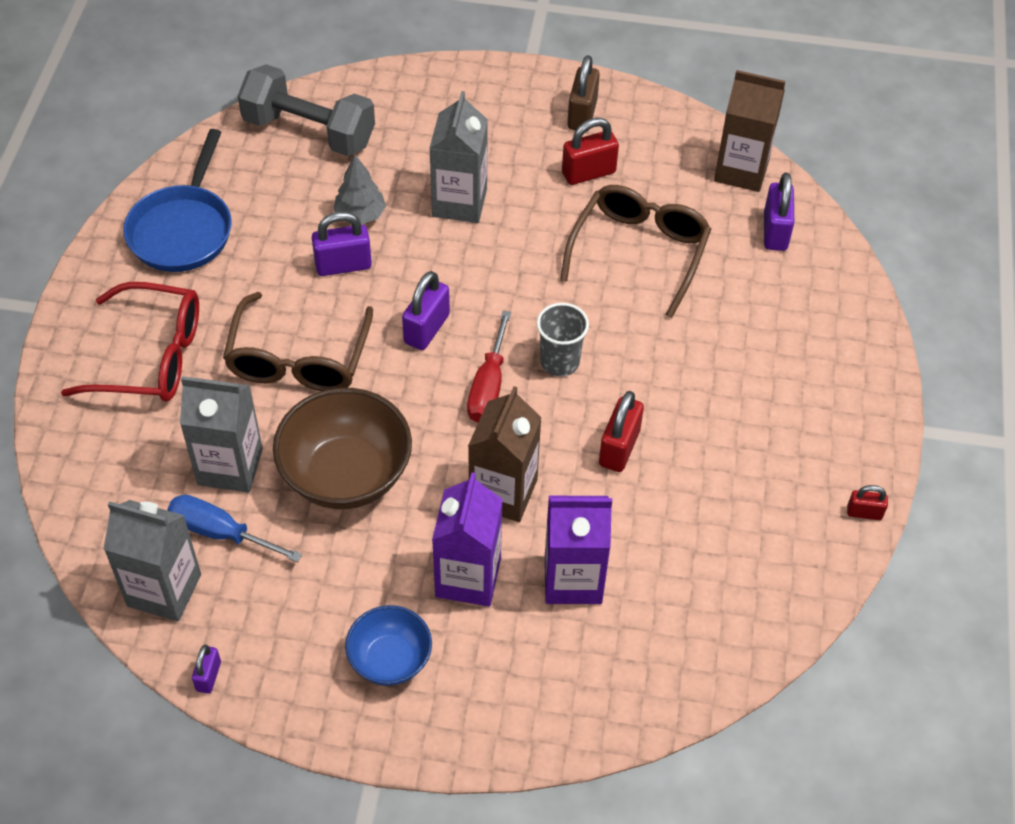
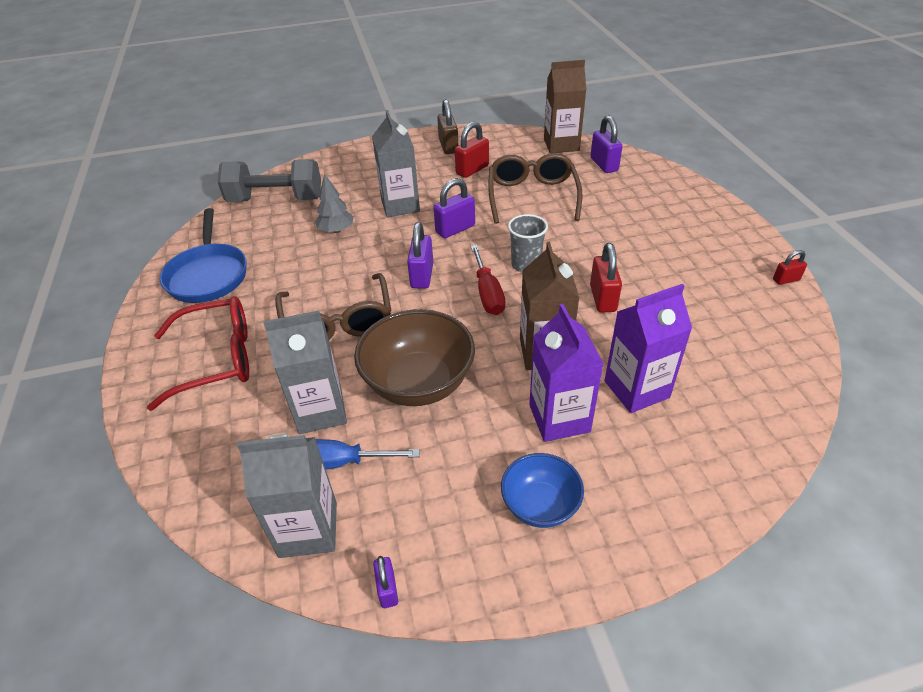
camera: 20 degrees left, 10 degrees down
(343, 265) = (340, 259): purple padlock -> purple padlock (455, 229)

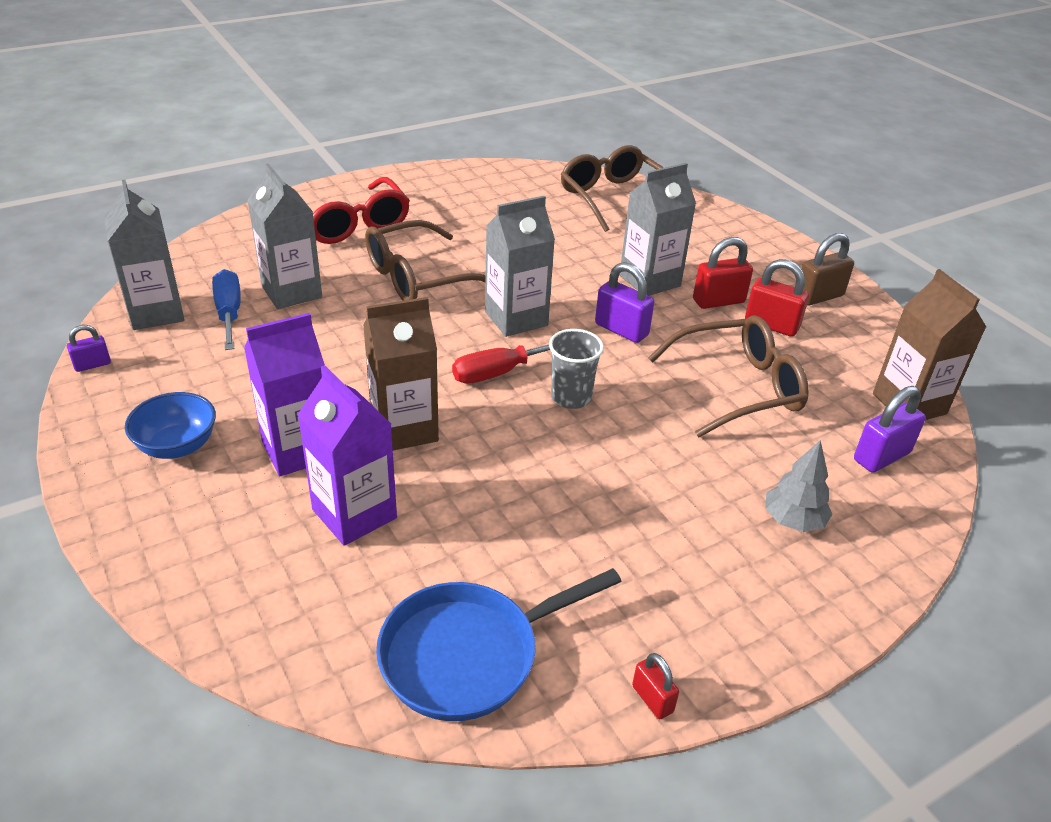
camera: 70 degrees right, 5 degrees down
(208, 275) = (467, 191): blue pan -> blue pan (468, 654)
(276, 199) = (614, 198): grey dumbbell -> brown glasses
(336, 230) = (576, 246): grey tree -> grey tree (793, 520)
(418, 383) = (338, 343): brown bowl -> none
(422, 276) = (516, 318): purple padlock -> grey carton
(602, 298) = (525, 474): red padlock -> red padlock (718, 301)

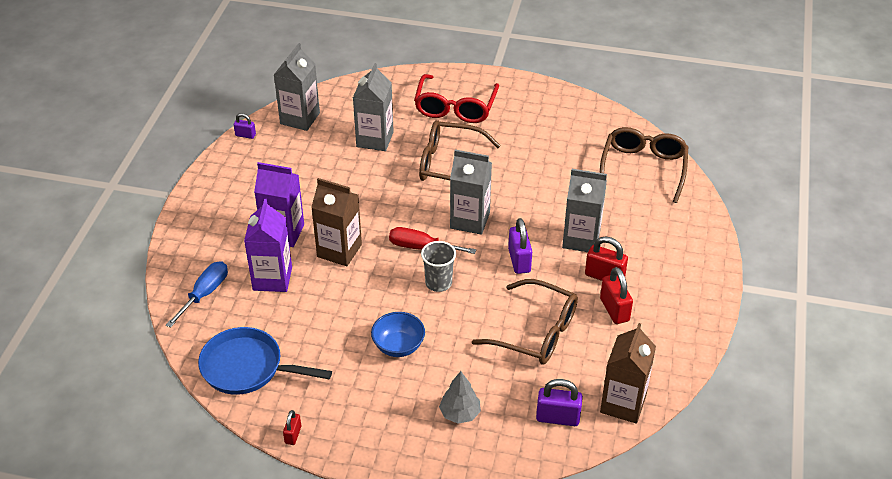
camera: 45 degrees right, 5 degrees up
(177, 446) = (238, 200): blue bowl -> blue bowl (398, 346)
(229, 313) = (332, 137): blue screwdriver -> blue screwdriver (205, 294)
(819, 296) = (676, 310): brown padlock -> none

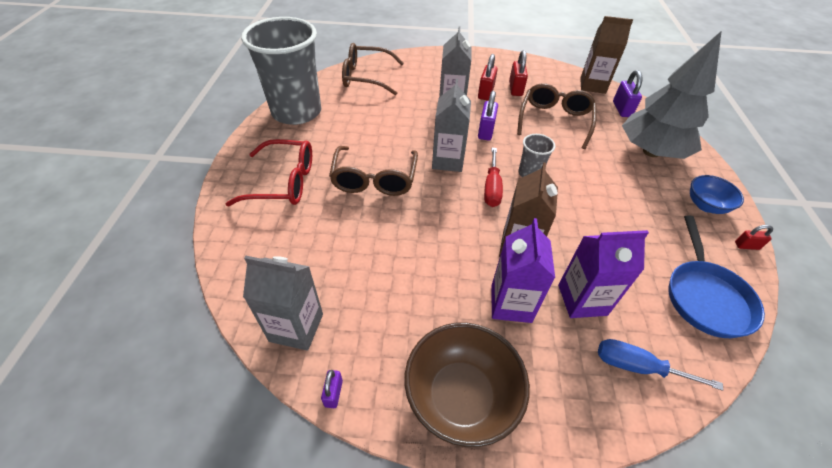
camera: 100 degrees left, 5 degrees up
(220, 193) = (461, 396): none -> brown bowl
(375, 139) = (338, 242): grey carton -> none
(398, 346) = (611, 190): blue bowl -> blue bowl (705, 205)
(460, 413) = (651, 151): grey tree -> grey tree, size x2.34
(519, 260) = (485, 131): purple padlock -> purple padlock turned 60 degrees counterclockwise
(569, 113) = (297, 112): none -> grey cup
(614, 310) = (515, 89): red padlock -> red padlock turned 60 degrees counterclockwise

